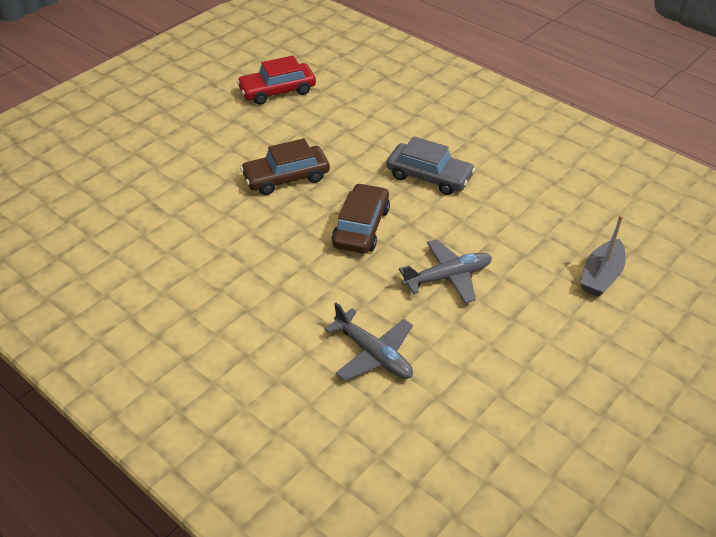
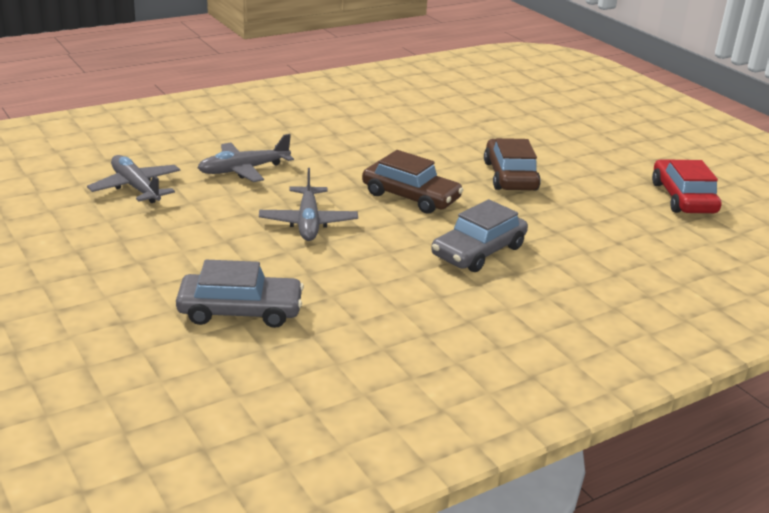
camera: 105 degrees right, 15 degrees down
(463, 425) = (136, 187): none -> grey plane
(601, 276) = (240, 311): grey boat -> grey car

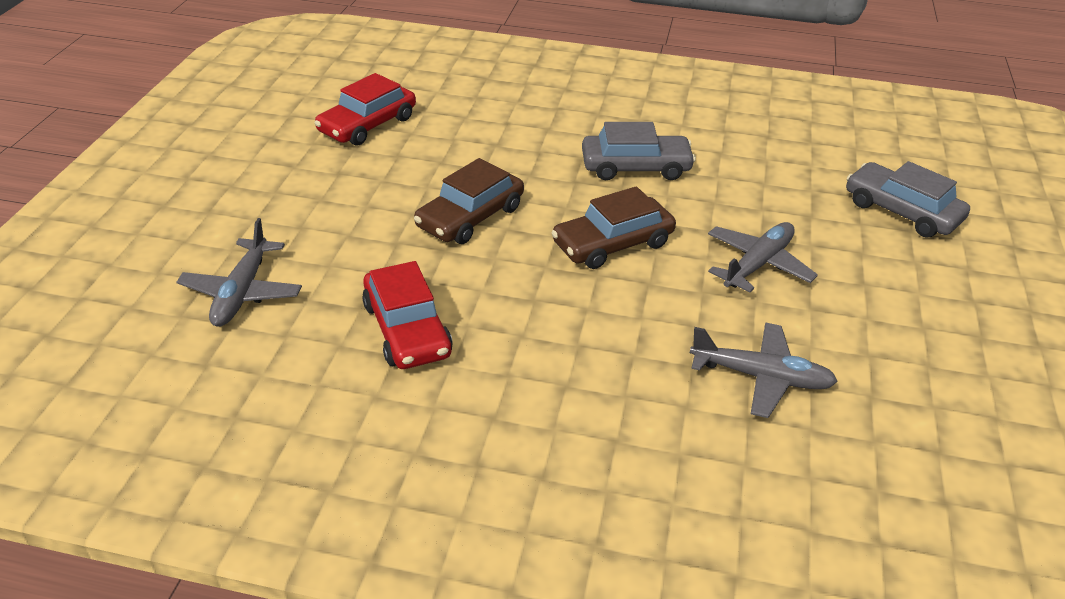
camera: 135 degrees left, 10 degrees up
(136, 187) = (928, 415): grey plane -> grey plane (242, 292)
(410, 197) = (612, 243): brown car -> brown car turned 105 degrees counterclockwise
(438, 124) = (407, 329): none -> red car

